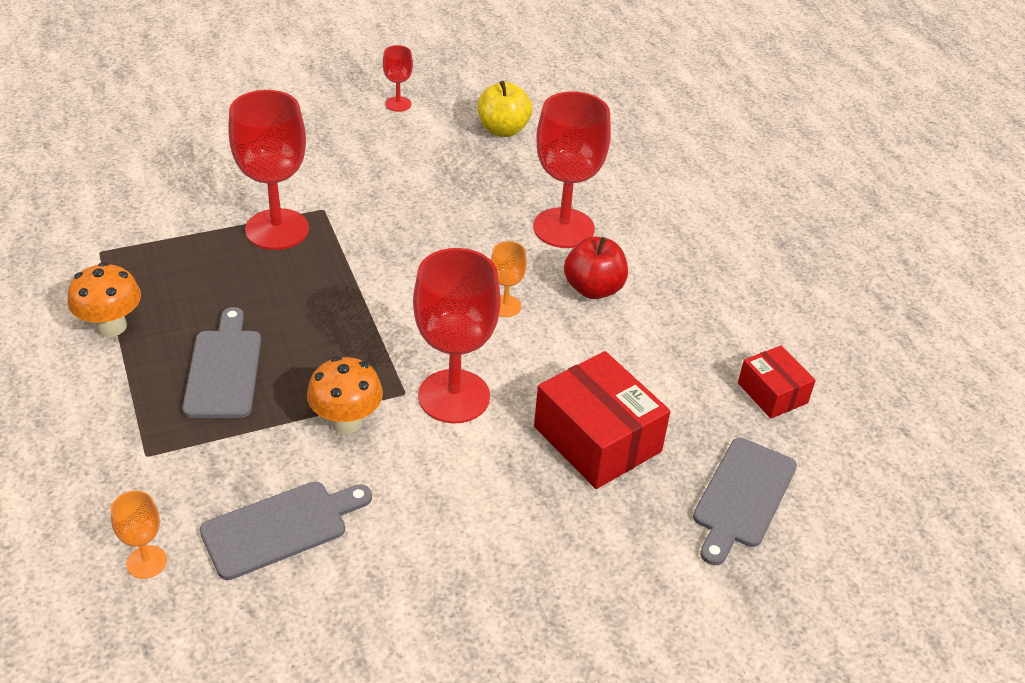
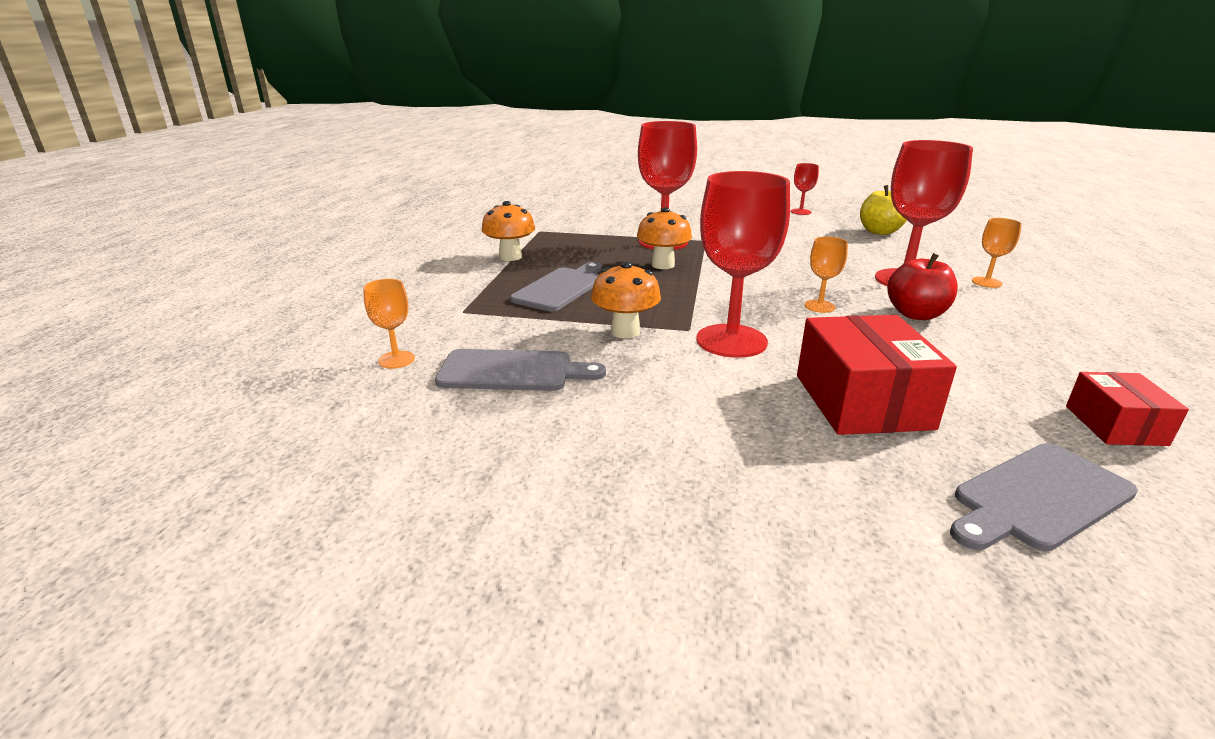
camera: 35 degrees right, 15 degrees down
(307, 281) = (663, 265): none -> orange mushroom
(635, 207) = (986, 282): none -> orange goblet

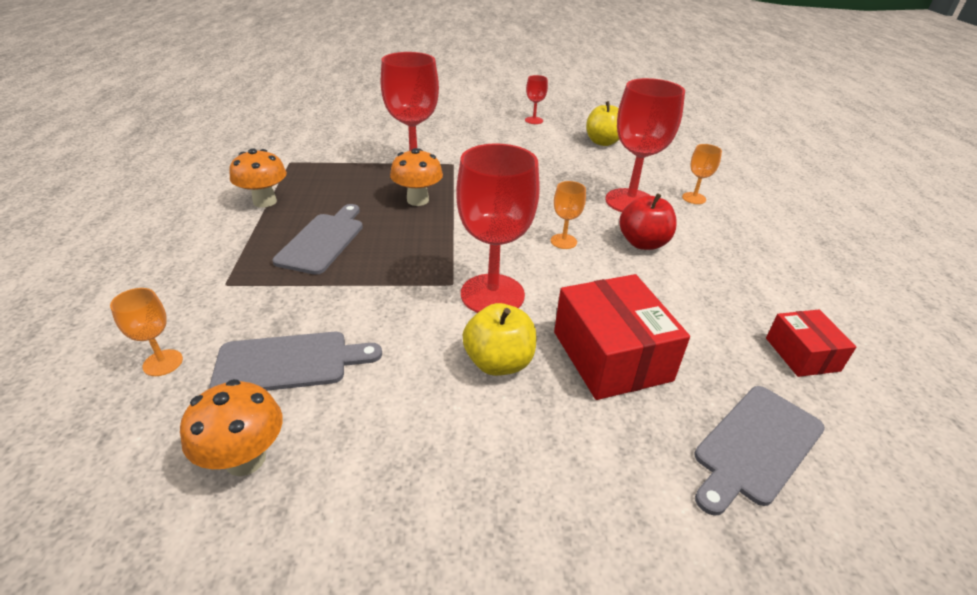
camera: 15 degrees left, 10 degrees up
(625, 332) = (393, 294): orange mushroom -> orange mushroom (245, 459)
(729, 393) = (498, 362): none -> yellow apple

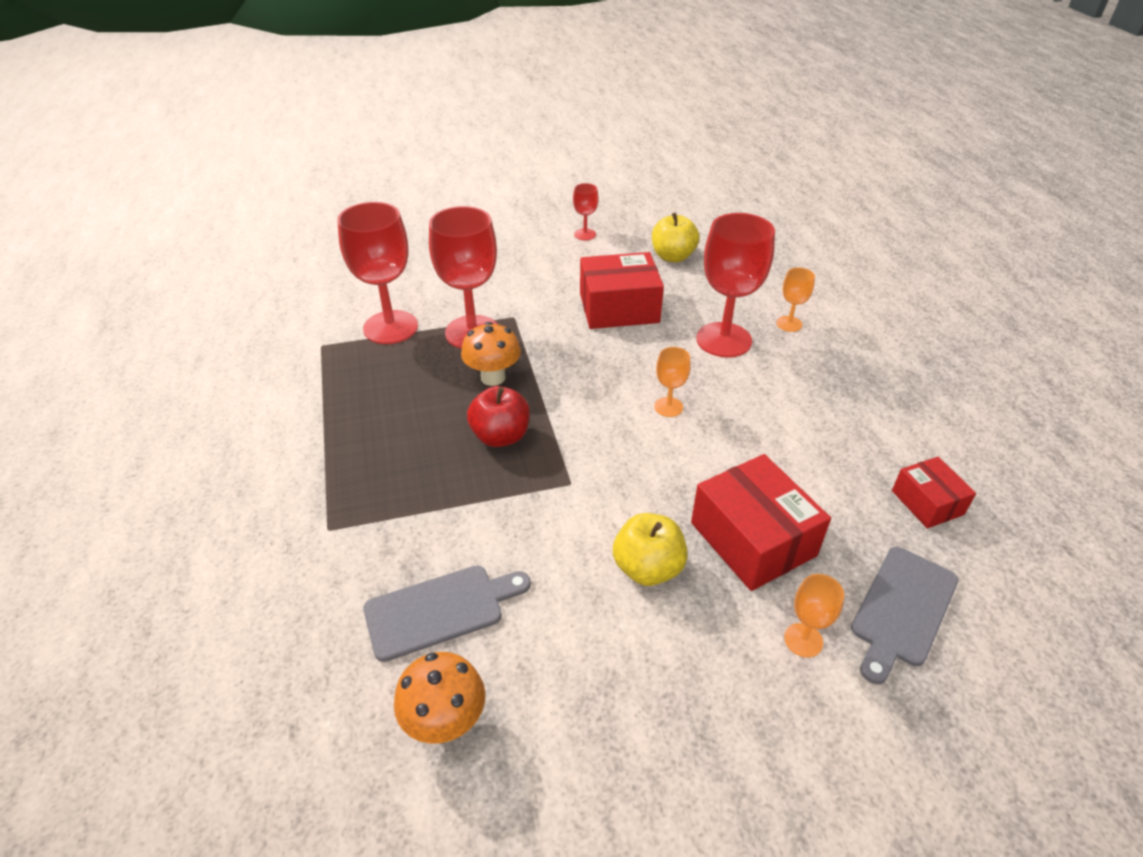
camera: 10 degrees left, 5 degrees up
(163, 363) = (309, 637): orange goblet -> orange goblet (803, 640)
(265, 201) = (319, 409): orange mushroom -> none
(323, 241) = (409, 452): grey cutting board -> none
(492, 294) = (616, 489): red goblet -> red goblet (390, 327)
(544, 169) = (619, 308): none -> red box
(643, 243) = (750, 395): red apple -> red apple (500, 436)

